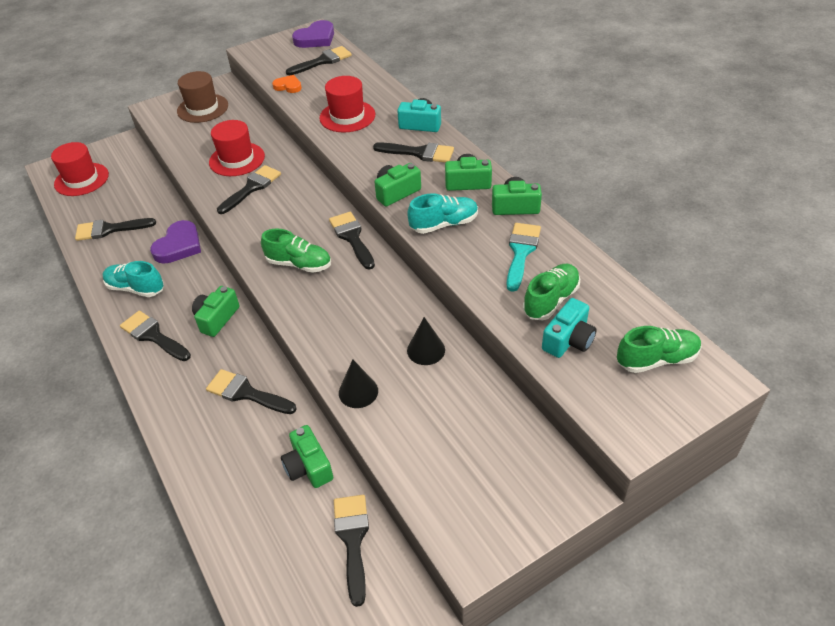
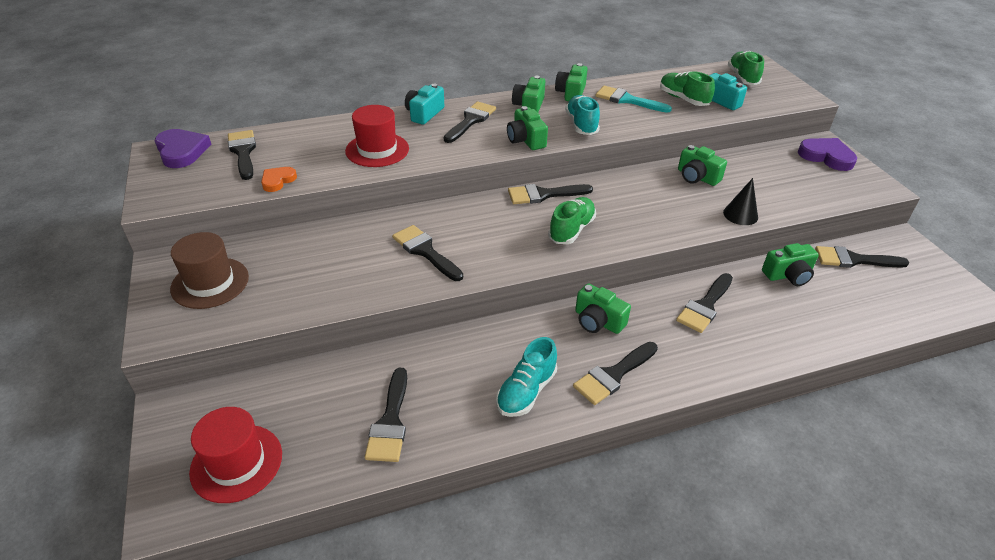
camera: 80 degrees left, 5 degrees down
(179, 246) = (460, 348): purple heart -> purple heart (826, 156)
(237, 159) = (359, 259): red hat -> none
(426, 350) = (697, 177): black cone -> green camera

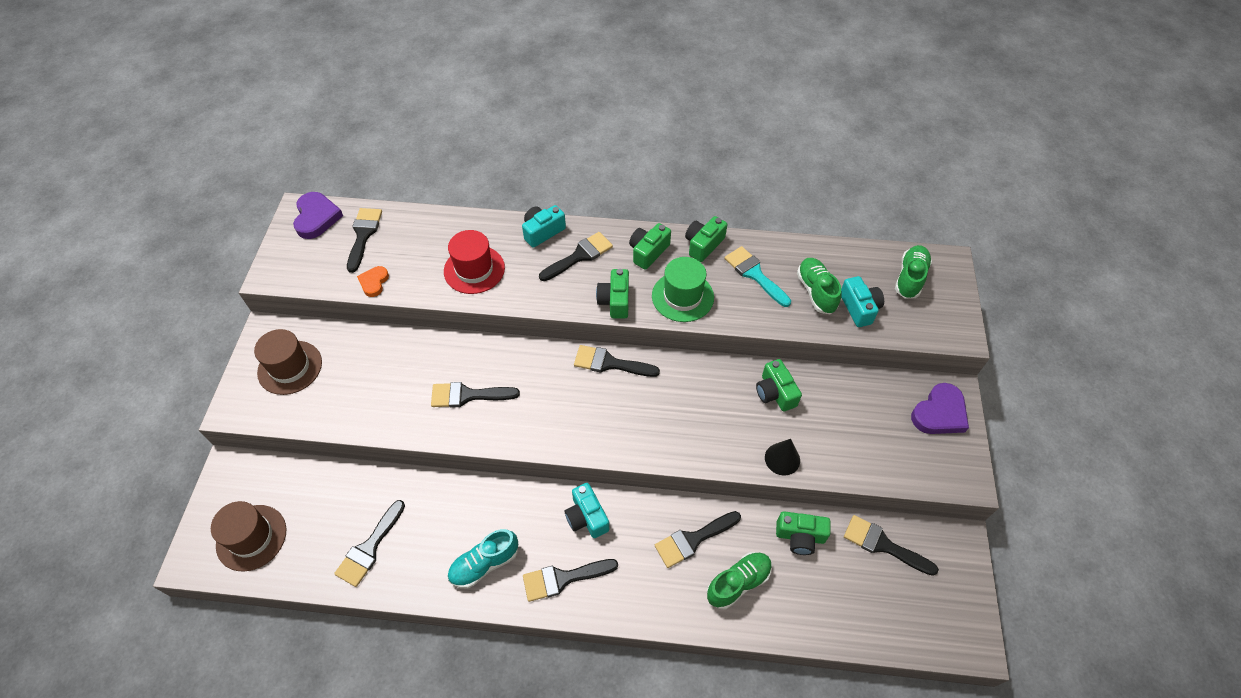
camera: 25 degrees right, 15 degrees up
(236, 463) = (251, 537): red hat -> brown hat
(278, 181) = (374, 282): orange heart -> orange heart turned 45 degrees counterclockwise
(425, 251) = (468, 395): black brush -> black brush turned 75 degrees counterclockwise
(571, 230) = (607, 417): green shoe -> green shoe (738, 583)
(581, 125) = (682, 296): turquoise shoe -> green hat
(598, 321) = (587, 517): green camera -> turquoise camera
(826, 156) = (939, 413): purple heart -> purple heart turned 75 degrees clockwise

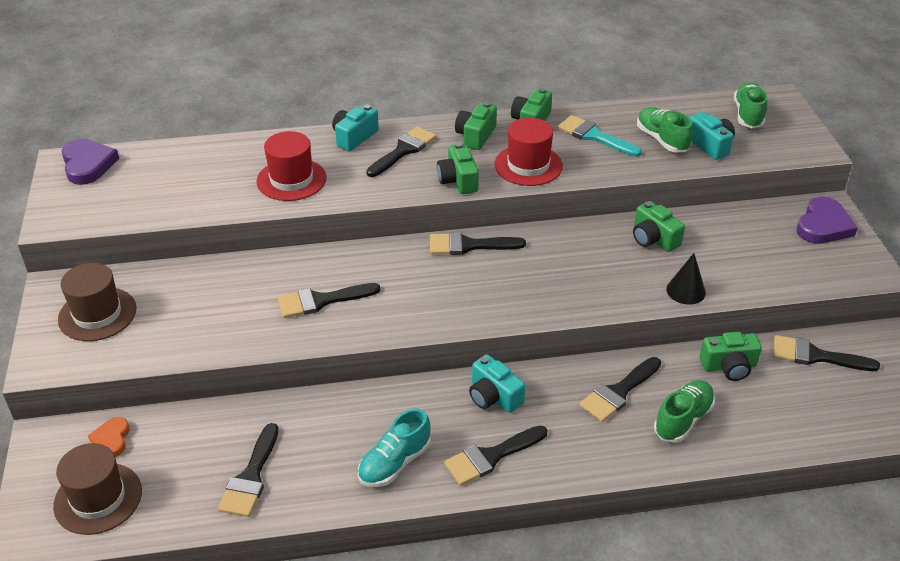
camera: 15 degrees left, 15 degrees down
(363, 235) = (150, 171): black brush -> none
(374, 282) = (179, 209): orange heart -> orange heart (111, 439)
(682, 296) = (528, 165): green hat -> red hat

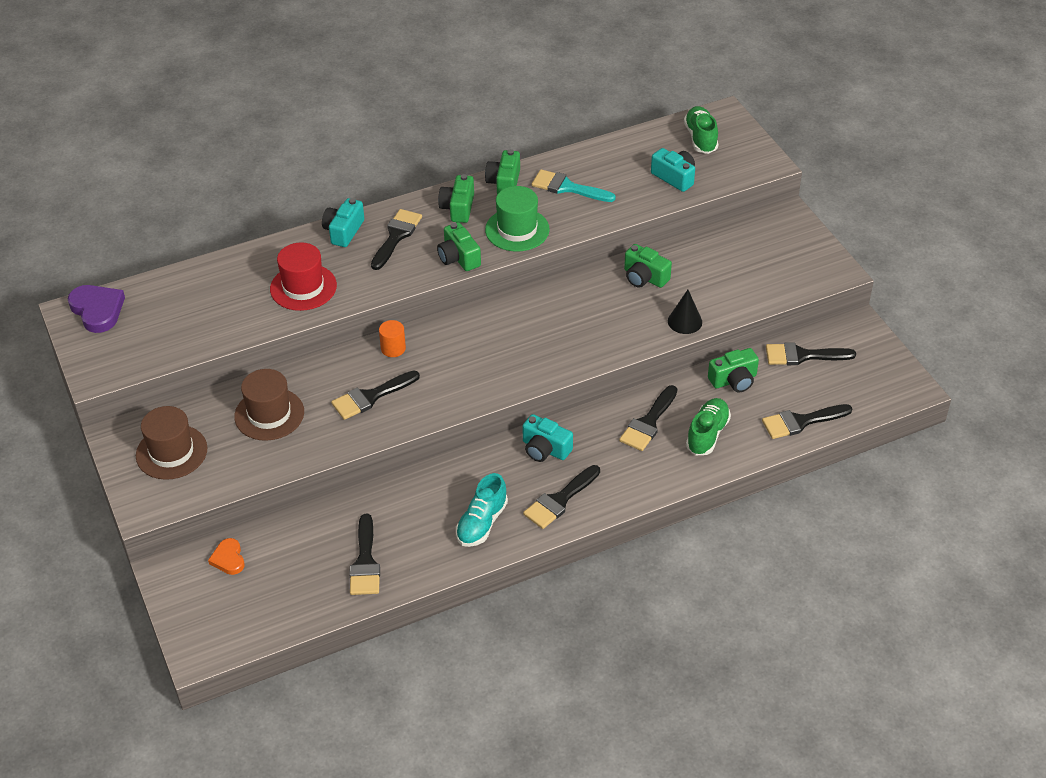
camera: 15 degrees left, 5 degrees up
(98, 498) = (242, 609): brown hat -> brown hat (269, 414)
(364, 258) = (393, 348): none -> orange cylinder
(468, 245) = (483, 317): black brush -> black brush (801, 422)
(528, 165) = (517, 230): red hat -> green hat
(662, 140) = (630, 179): green shoe -> none
(823, 225) = (787, 235): purple heart -> none

